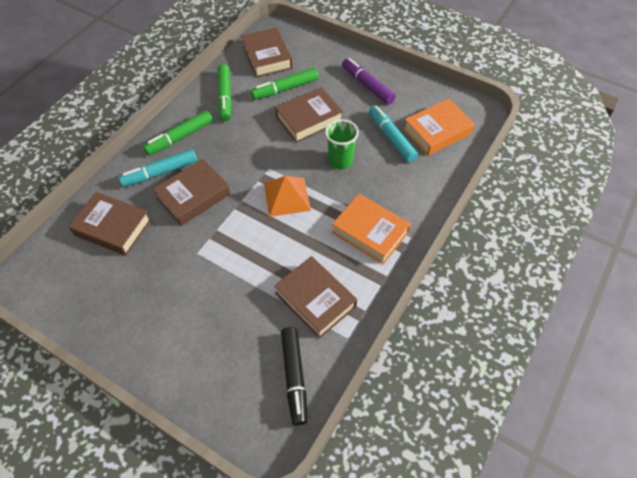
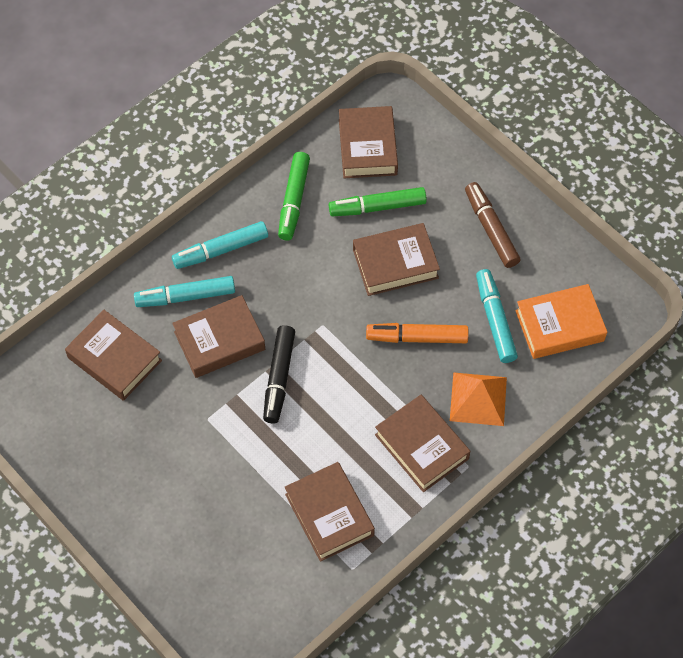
camera: 15 degrees right, 5 degrees up
(180, 137) = (221, 250): green marker -> turquoise marker
(287, 197) = (334, 371): orange pyramid -> orange pyramid (478, 399)
(294, 377) = (280, 597): black marker -> black marker (279, 378)
(340, 161) = (417, 337): green cup -> orange marker
(367, 85) = (491, 229): purple marker -> brown marker
(370, 232) = (421, 446): orange book -> brown book

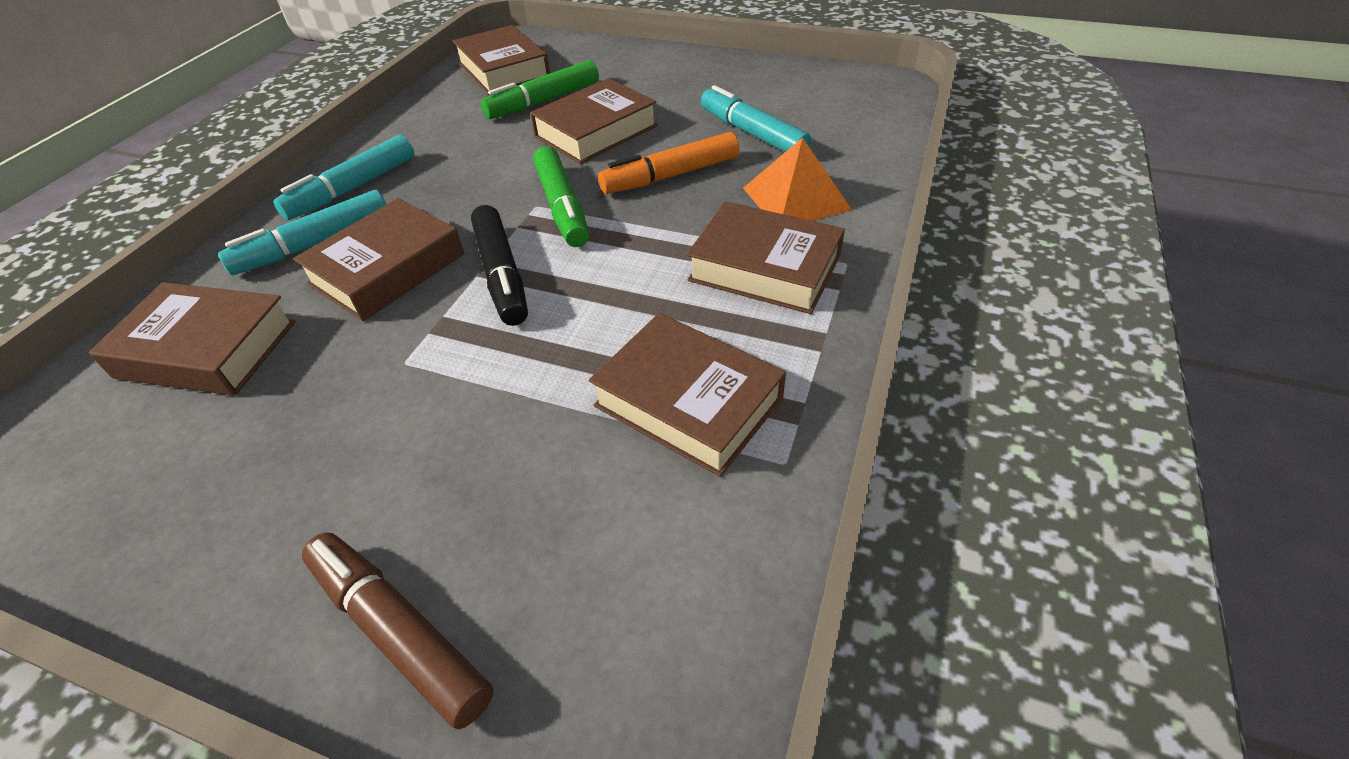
camera: 25 degrees left, 15 degrees down
(294, 200) = (435, 125): green marker -> green marker (562, 207)
(491, 229) = (686, 79): brown marker -> brown marker (399, 632)
(559, 326) = (829, 115): orange book -> none

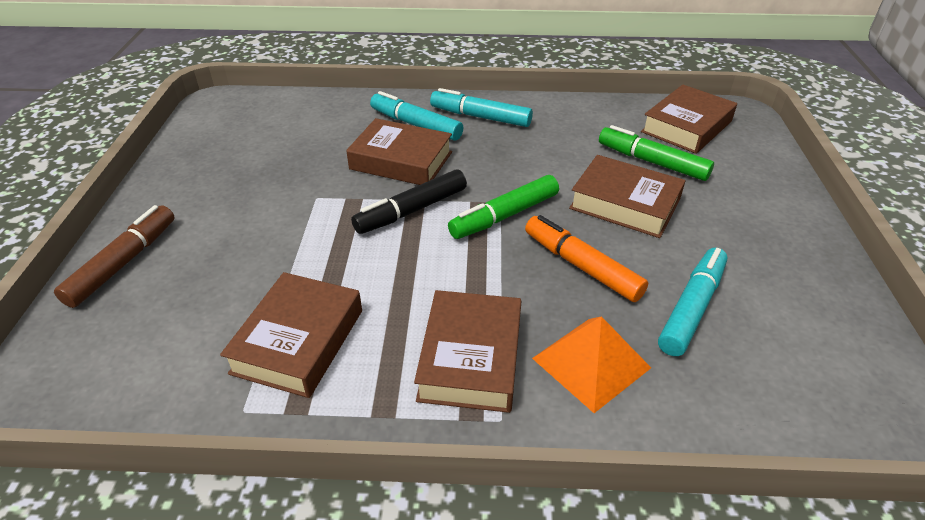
camera: 70 degrees right, 5 degrees down
(207, 349) = (314, 126): brown book -> none

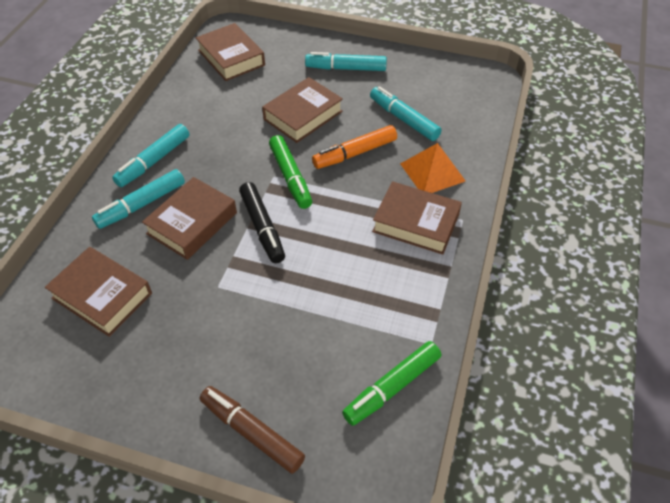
camera: 75 degrees left, 10 degrees up
(298, 341) = (379, 309): brown book -> brown book (102, 296)
(652, 162) = (264, 88): green marker -> green marker (392, 387)
(756, 225) = (346, 68): none -> turquoise marker

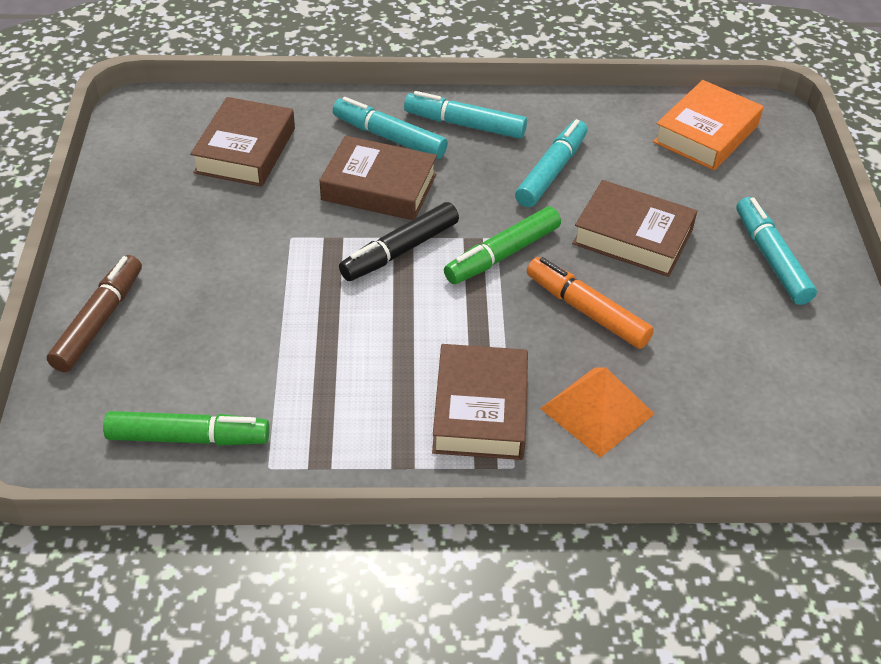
camera: 70 degrees right, 5 degrees down
(231, 57) = (706, 134): brown book -> orange book
(392, 387) = (188, 438): green marker -> green marker turned 150 degrees clockwise
(403, 119) = (697, 352): turquoise marker -> turquoise marker (551, 171)

